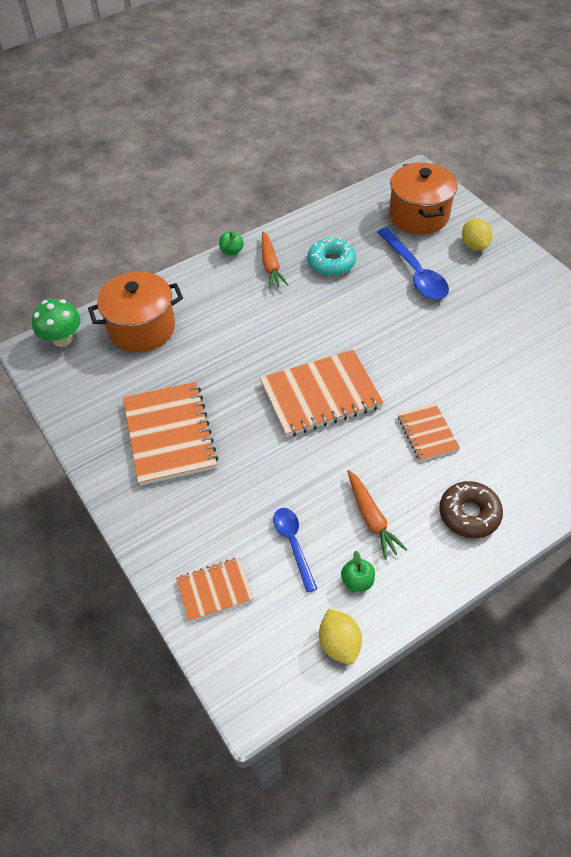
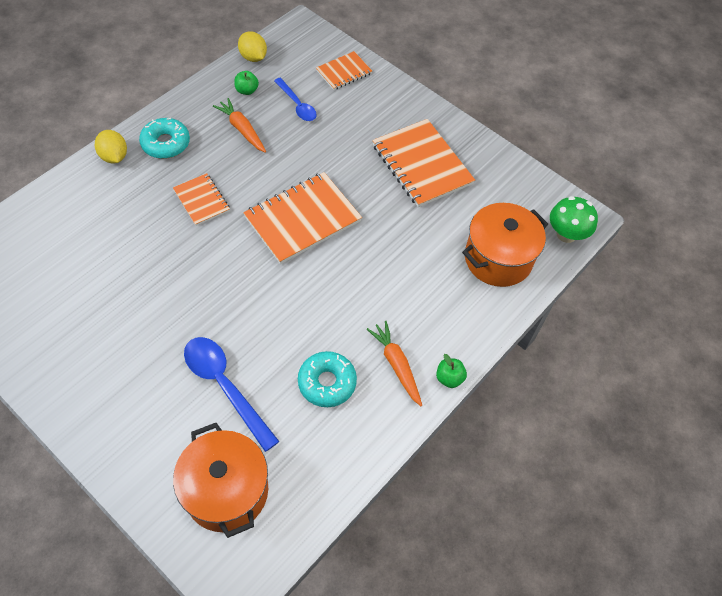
camera: 160 degrees right, 5 degrees up
(469, 514) = (166, 143): brown donut -> turquoise donut
(474, 245) = (151, 447): yellow lemon -> yellow lemon (114, 156)

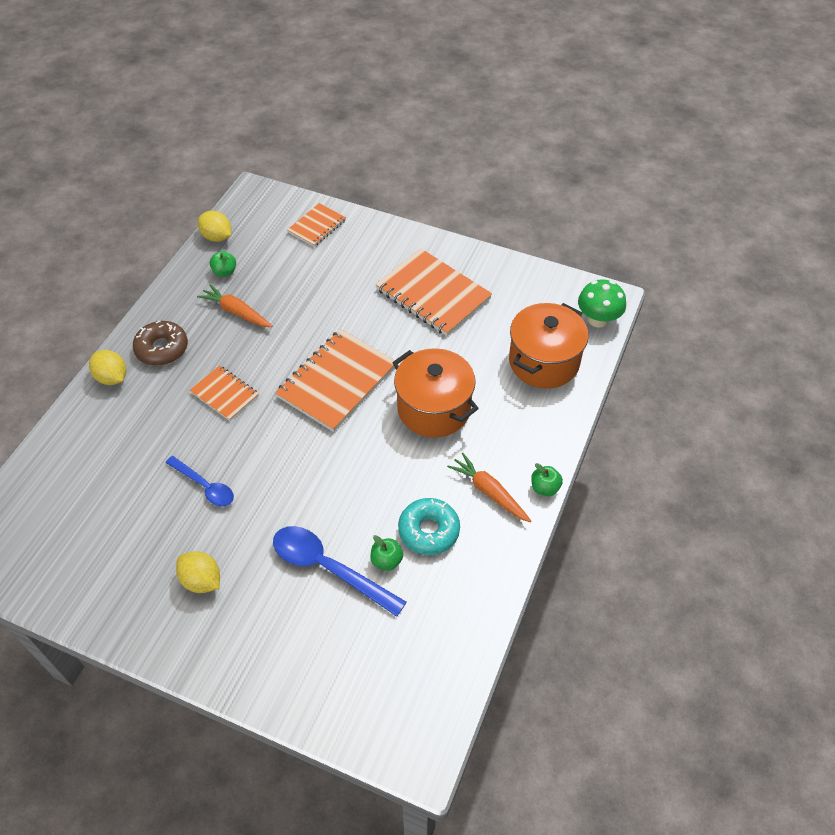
camera: 15 degrees left, 5 degrees down
(114, 360) = (202, 580): none -> yellow lemon
(166, 143) = (162, 349): turquoise donut -> brown donut
(226, 491) = (374, 667): orange pot -> orange pot (434, 408)
(278, 397) = (386, 560): none -> green apple
(297, 105) = (283, 271): blue spoon -> blue spoon (205, 486)

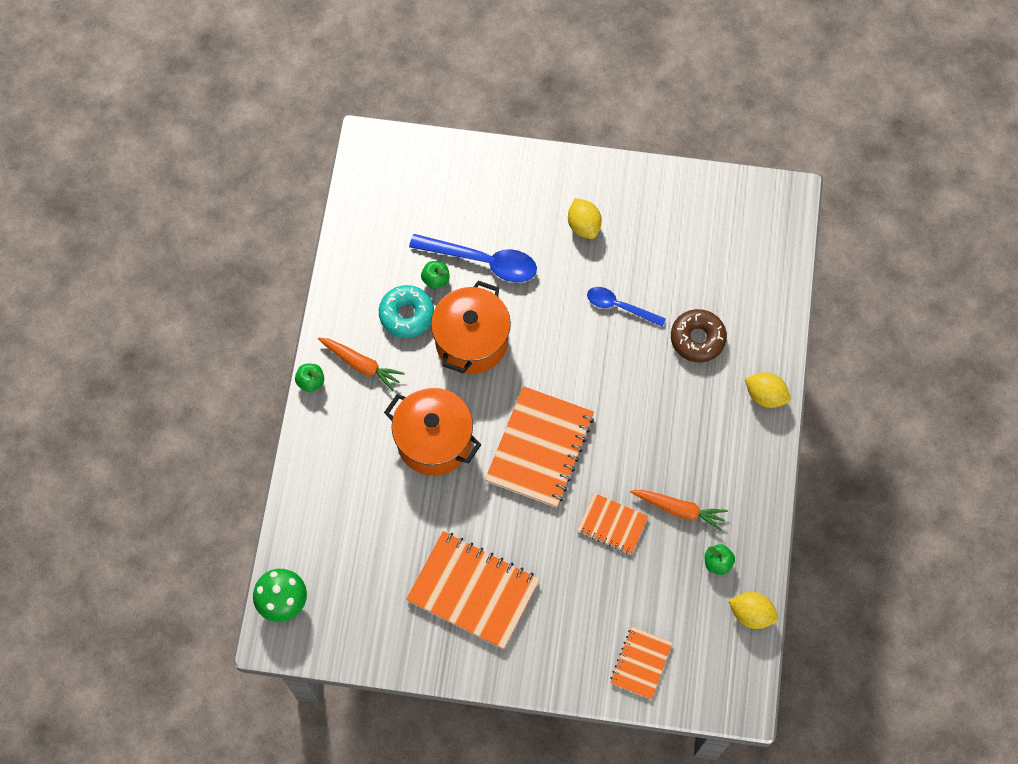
camera: 165 degrees right, 15 degrees up
(162, 349) = (734, 442): brown donut -> brown donut (697, 339)
(202, 580) = (583, 226): yellow lemon -> yellow lemon turned 45 degrees clockwise
(225, 394) = (645, 405): orange notebook -> orange notebook (612, 524)
(544, 362) = (334, 527): orange pot -> orange pot (471, 341)

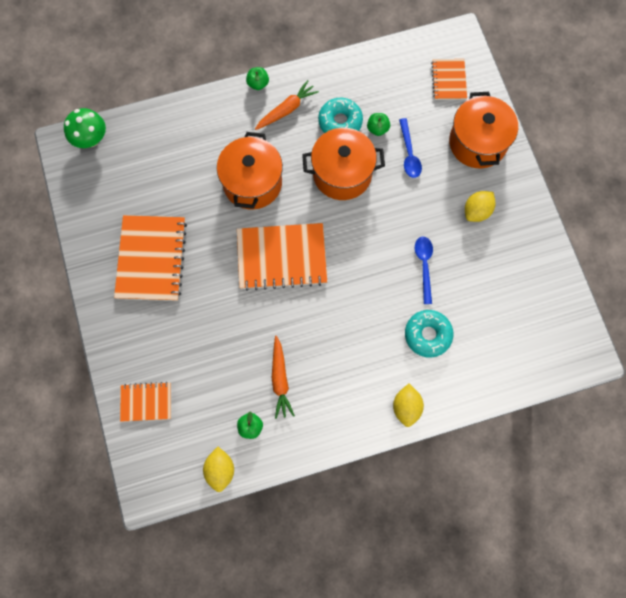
camera: 65 degrees right, 5 degrees up
(361, 365) = (286, 110): orange carrot -> orange carrot turned 135 degrees counterclockwise
(482, 261) = (409, 154): blue spoon -> blue spoon, size x0.62
(505, 187) = (477, 143): none -> orange pot
(612, 524) = (245, 335): orange notebook -> orange notebook (448, 80)
(697, 339) = (427, 335): brown donut -> turquoise donut

